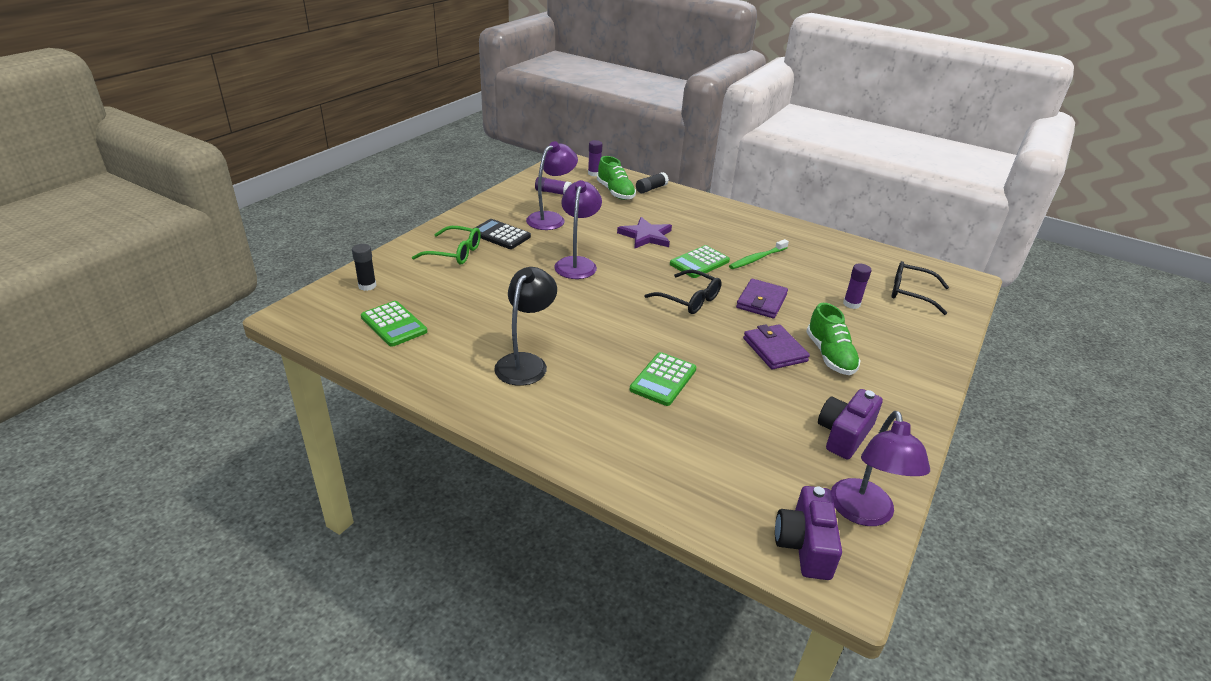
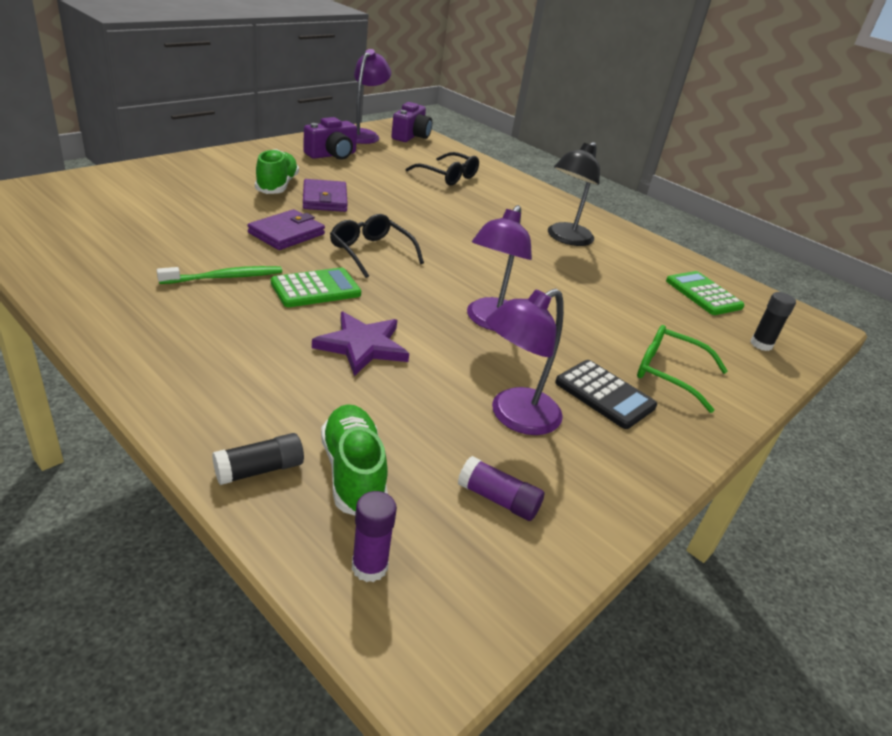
camera: 170 degrees left, 0 degrees up
(663, 379) = (446, 204): green calculator -> none
(851, 304) = (183, 210): purple glue stick -> none
(911, 293) = (88, 203): black glasses -> black glasses (448, 176)

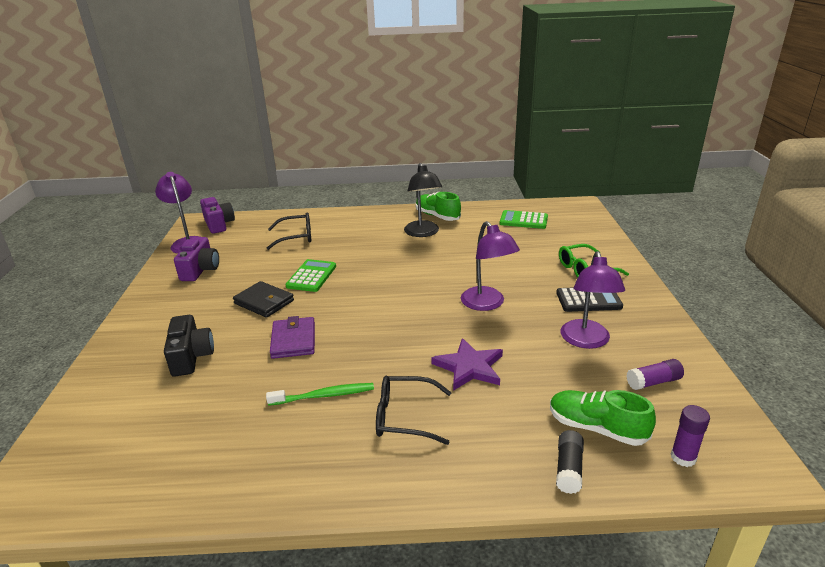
camera: 40 degrees left, 5 degrees down
(209, 197) = (191, 357): none -> black camera
(225, 277) = (324, 395): green toothbrush -> green toothbrush turned 60 degrees clockwise
(277, 185) = (215, 315): green shoe -> green shoe (437, 216)
(316, 289) = (382, 358): green calculator -> green calculator (311, 276)
(324, 199) = (264, 302): purple wallet -> black wallet
(371, 252) = (360, 313): black glasses -> black glasses (405, 417)
(761, 344) = (582, 229): black glue stick -> none

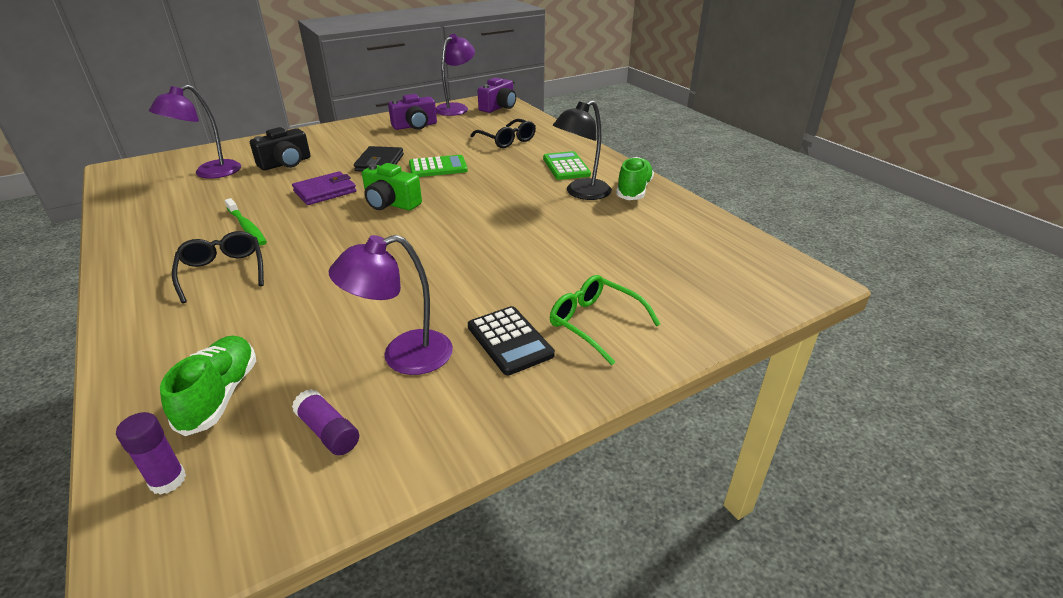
camera: 60 degrees right, 5 degrees up
(357, 310) = (391, 203): none -> green camera
(469, 367) = (314, 286): purple star -> none
(487, 304) = (448, 268): purple lamp -> purple lamp (209, 173)
(523, 220) = (693, 246): green calculator -> green calculator (566, 167)
(568, 469) = (147, 387): black glue stick -> none

